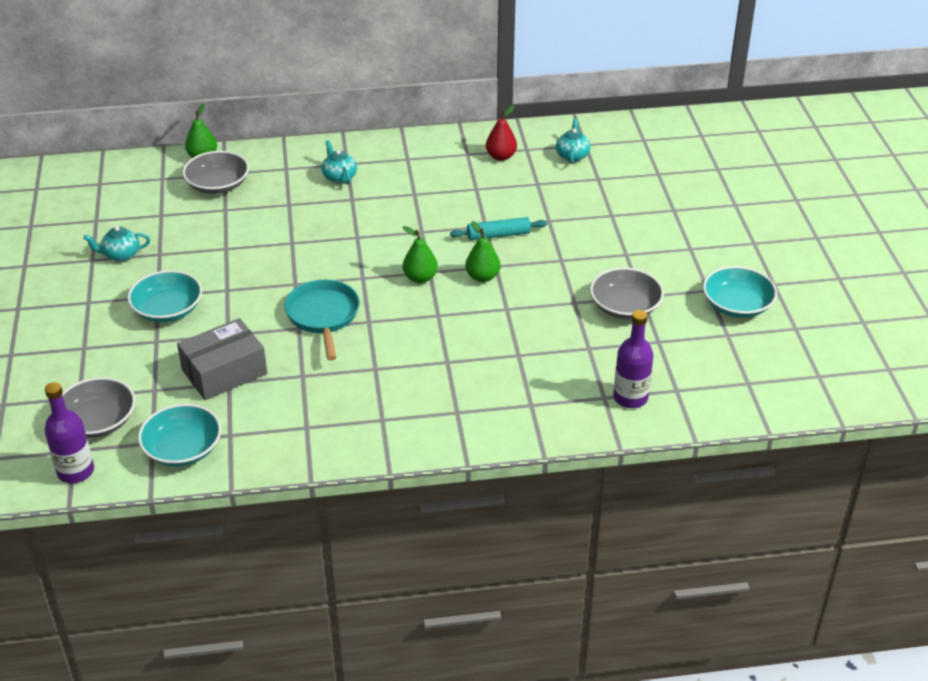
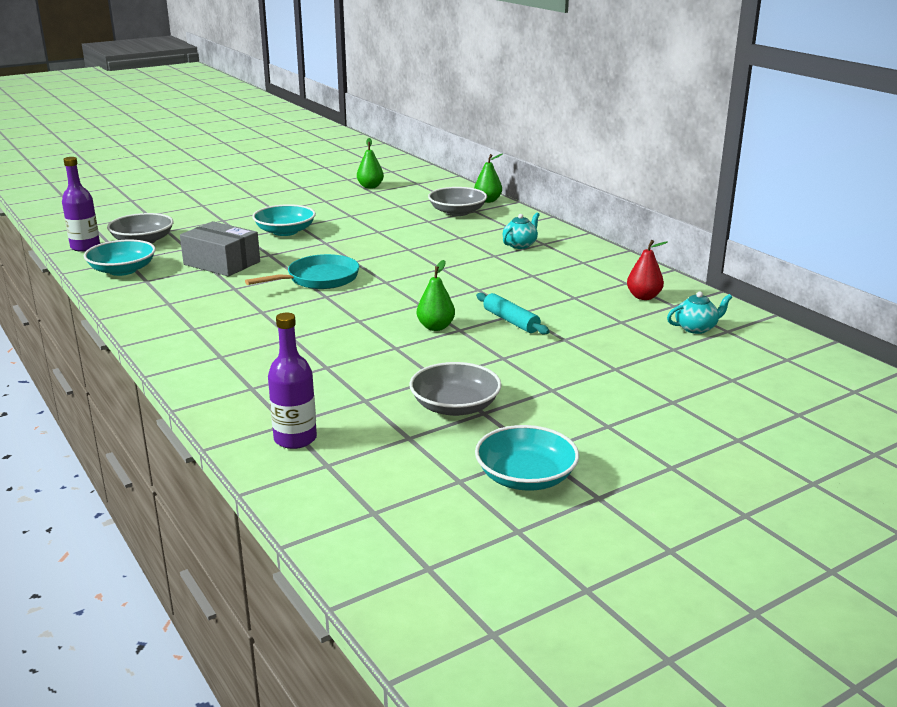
camera: 65 degrees right, 15 degrees down
(120, 255) = (338, 206): turquoise teapot -> none
(420, 278) = (407, 302): green pear -> green pear (370, 187)

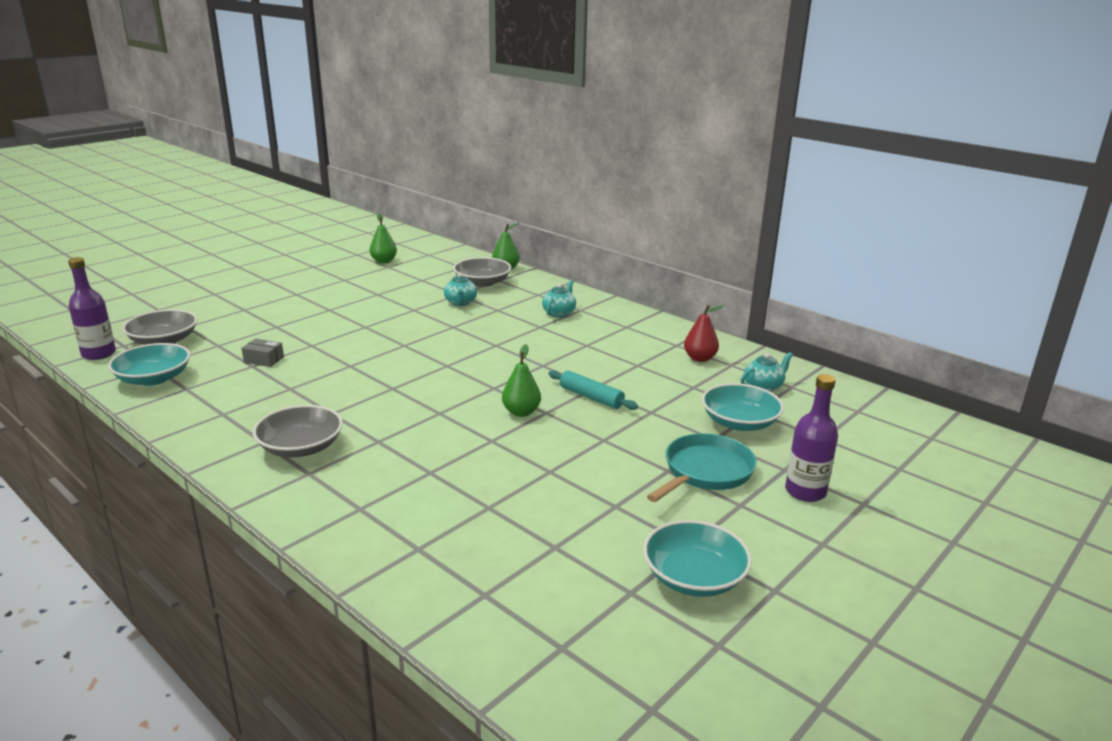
camera: 15 degrees left, 0 degrees up
(222, 263) = (264, 360): grey box -> grey box, size x0.48
(285, 231) = (317, 317): turquoise bowl -> turquoise bowl (739, 422)
(295, 439) = (435, 566): purple bottle -> purple bottle (805, 491)
(319, 279) = (376, 369): turquoise pan -> turquoise pan (705, 472)
(426, 228) = (460, 303): none -> turquoise teapot
(455, 406) = (584, 502): grey bowl -> grey bowl (301, 447)

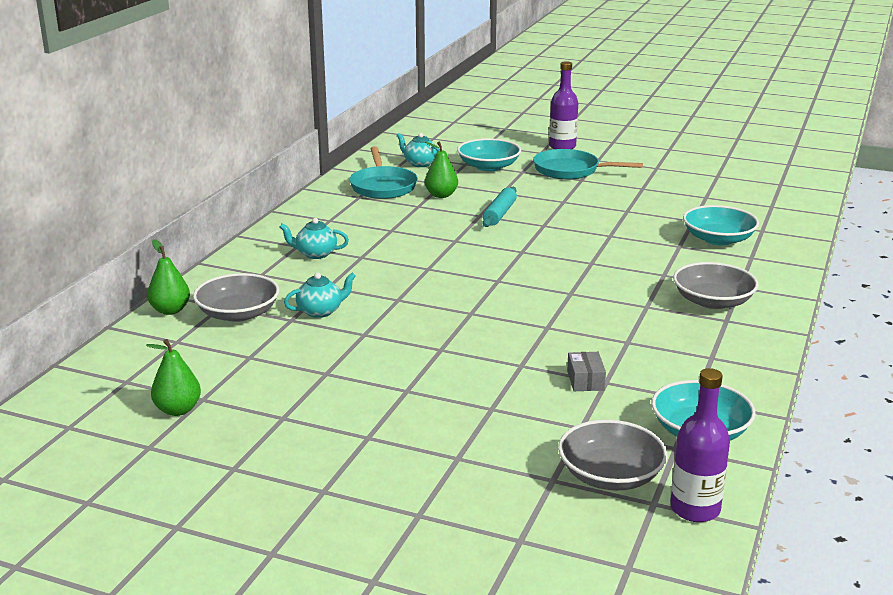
camera: 110 degrees left, 0 degrees up
(521, 412) = (554, 233): green pear -> green pear (441, 195)
(694, 577) = (684, 164): turquoise bowl -> turquoise bowl (718, 239)
(700, 358) = (383, 186): red pear -> turquoise pan

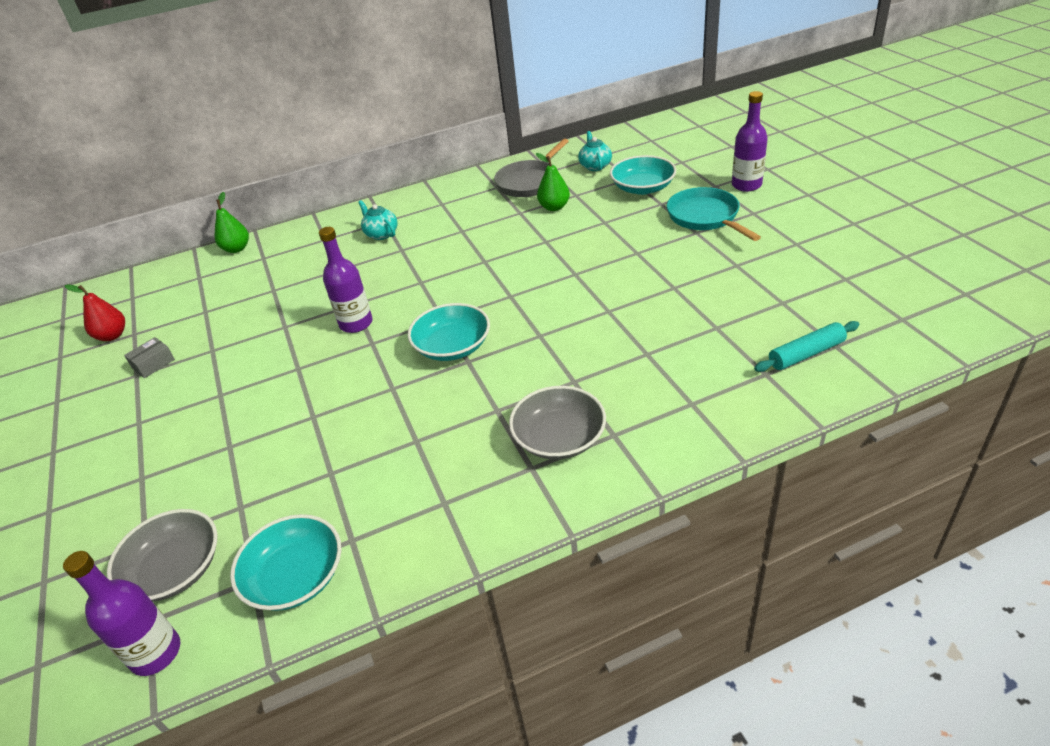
camera: 50 degrees right, 15 degrees up
(178, 410) = (112, 336): green pear -> red pear
(238, 313) = (259, 269): grey bowl -> none
(320, 311) = (298, 291): turquoise teapot -> none
(383, 186) = (529, 182): turquoise pan -> grey pan
(429, 308) = (356, 323): none -> purple bottle
(499, 214) = (562, 246): turquoise rolling pin -> turquoise rolling pin (806, 354)
(585, 380) = (321, 461): grey box -> grey box (153, 364)
(718, 239) = (699, 363): turquoise bowl -> turquoise bowl (452, 346)

